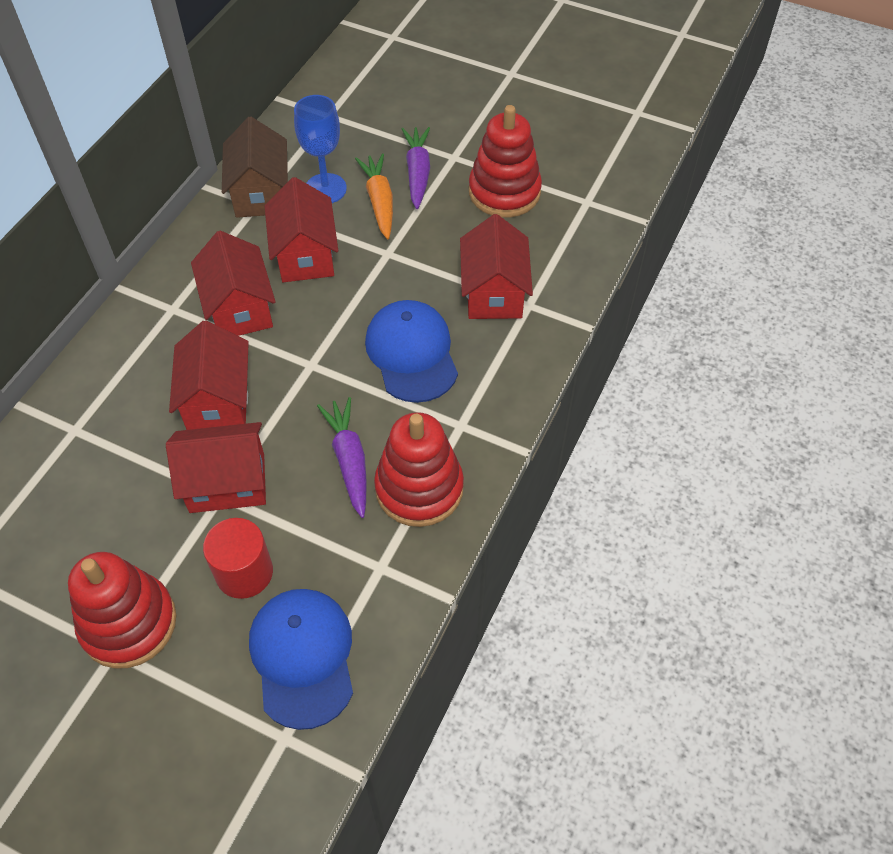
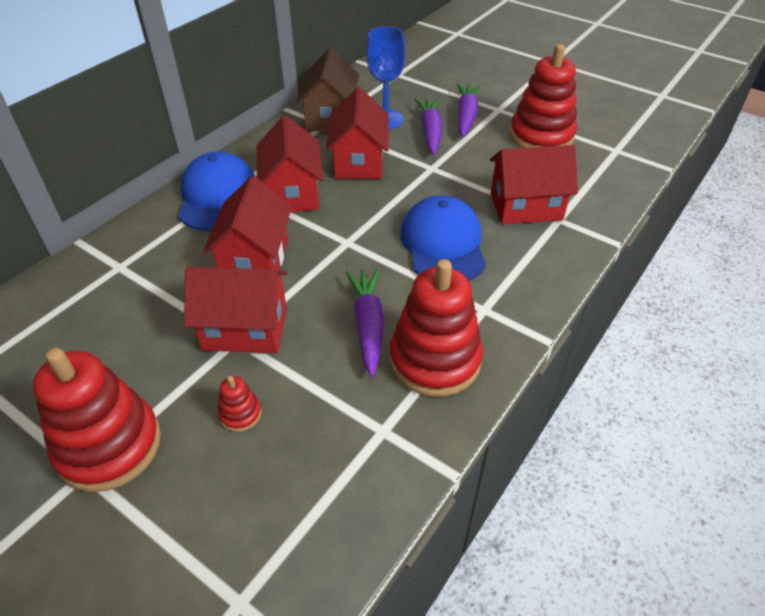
camera: 10 degrees right, 10 degrees down
(244, 572) = (240, 414): red cylinder -> red stacking toy
(303, 657) = (281, 512): blue cap -> blue cap (217, 196)
(379, 202) = (430, 132): orange carrot -> purple carrot
(493, 293) = (526, 206): red house -> red house turned 75 degrees clockwise

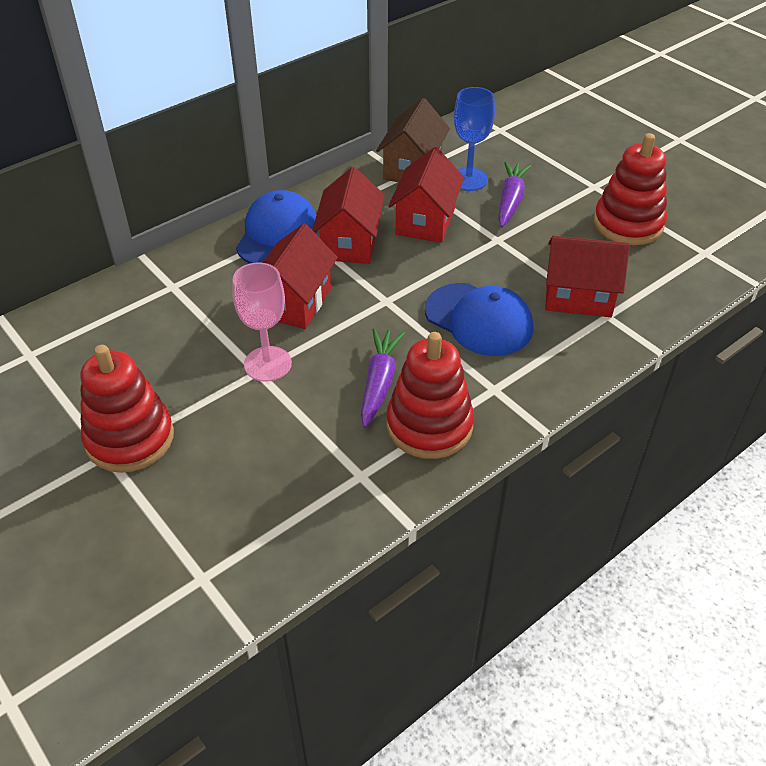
camera: 15 degrees right, 0 degrees up
(240, 414) = (243, 436): red stacking toy -> none
(245, 329) = (268, 364): red house -> pink goblet
(443, 244) = (479, 320): blue cap -> blue cap turned 120 degrees clockwise
(466, 116) = (555, 189): purple carrot -> none

